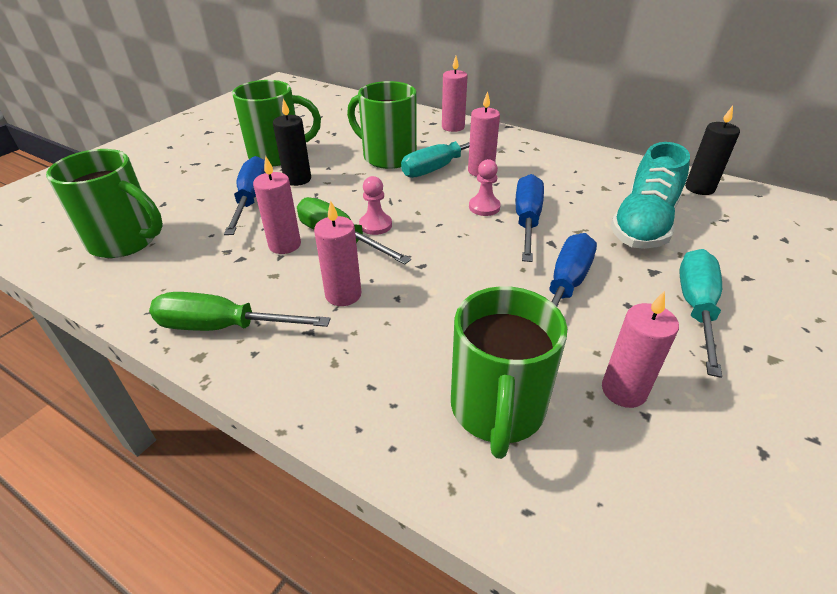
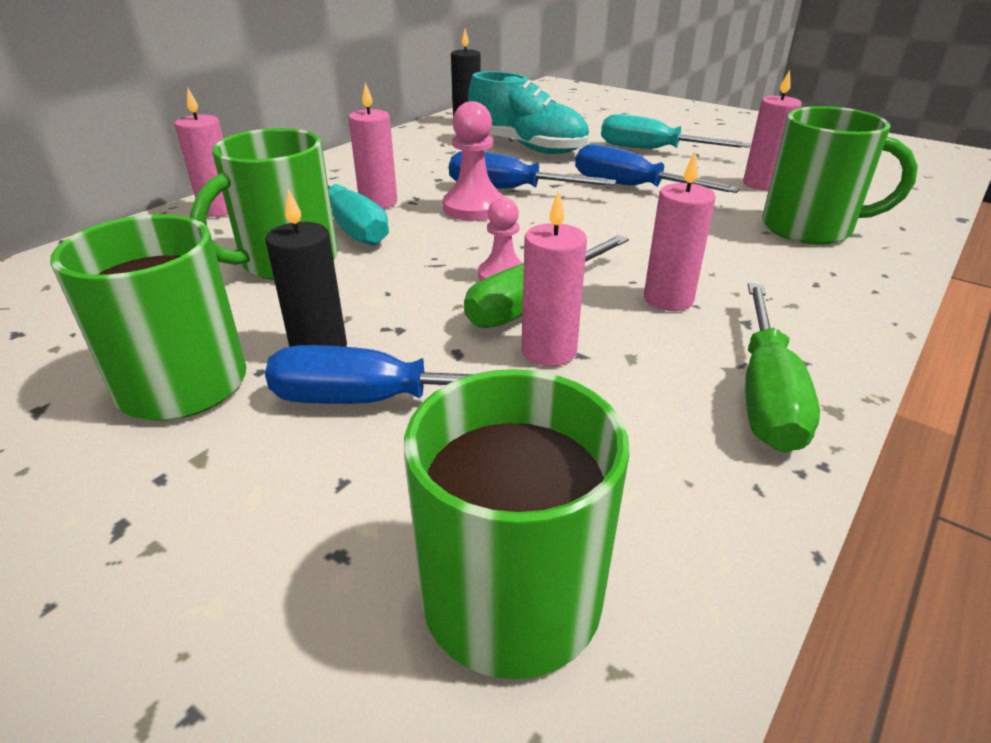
camera: 85 degrees left, 5 degrees down
(484, 207) = (474, 208): pink pawn -> pink pawn, size x1.52

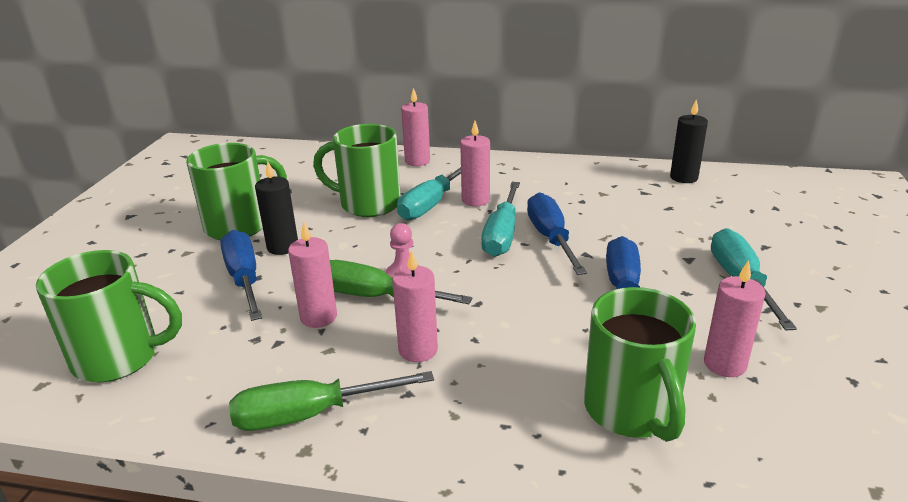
camera: 65 degrees right, 5 degrees down
(474, 208) = (502, 234): pink pawn -> turquoise screwdriver
(527, 147) = (656, 220): turquoise shoe -> none

